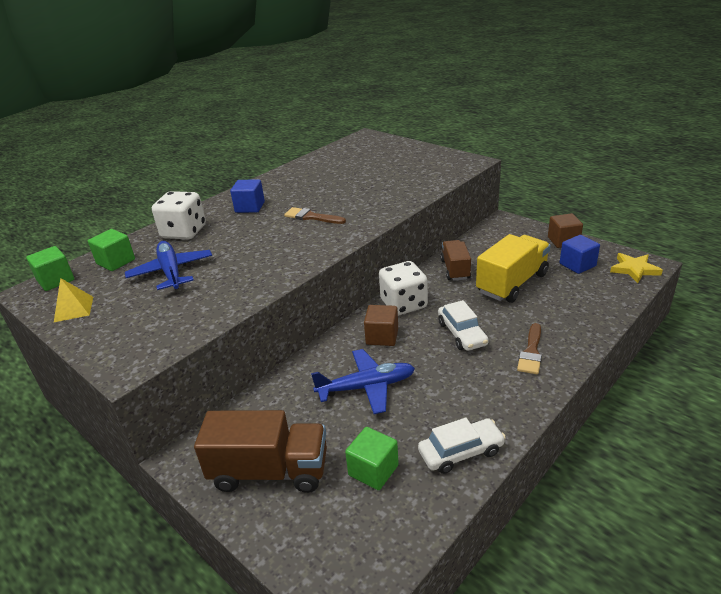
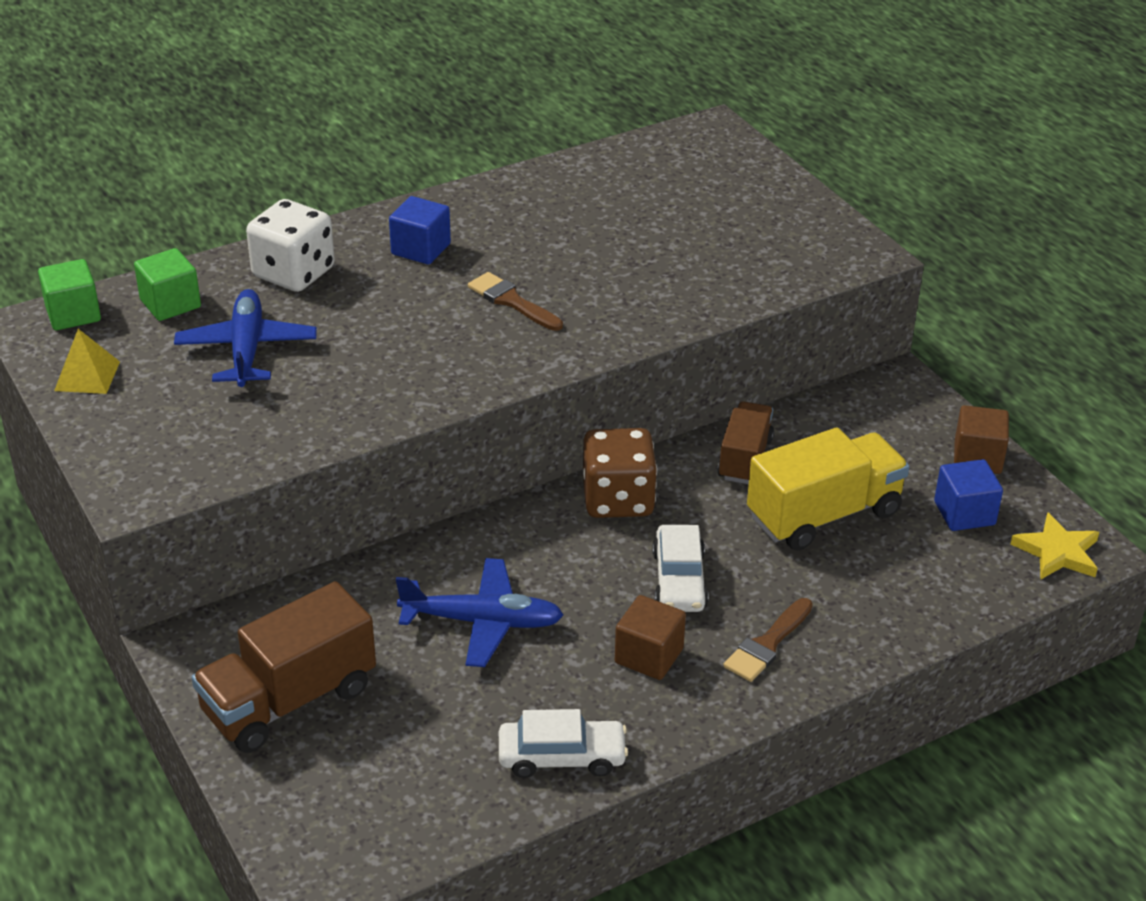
camera: 15 degrees right, 5 degrees up
(270, 471) = (289, 700): brown truck -> brown truck turned 120 degrees clockwise
(373, 470) = (428, 743): green cube -> none
(382, 336) = (550, 547): brown cube -> brown cube (649, 656)
(403, 304) = (618, 499): white dice -> brown dice

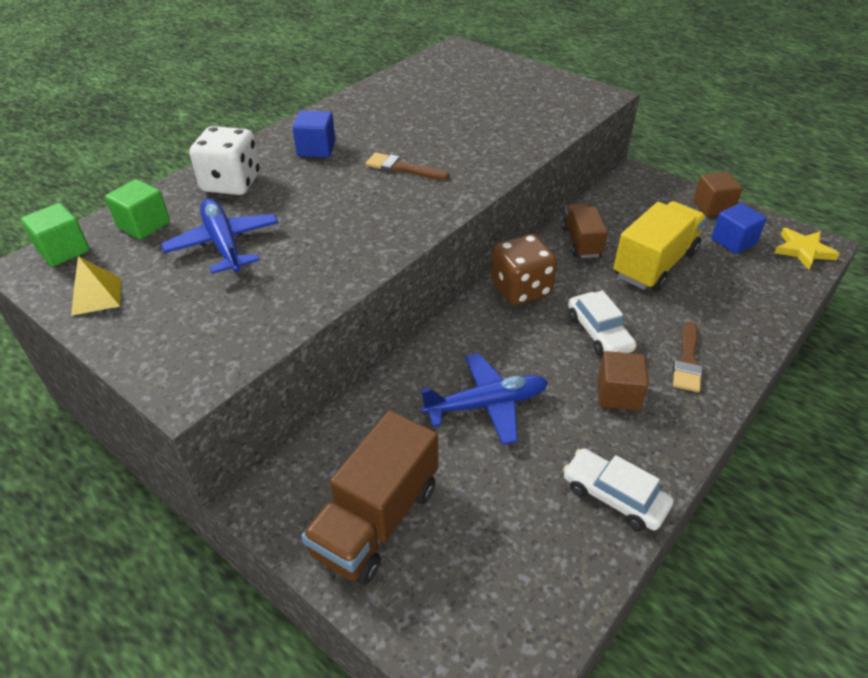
camera: 20 degrees left, 5 degrees up
(562, 757) = (614, 496): white car -> white car turned 120 degrees counterclockwise

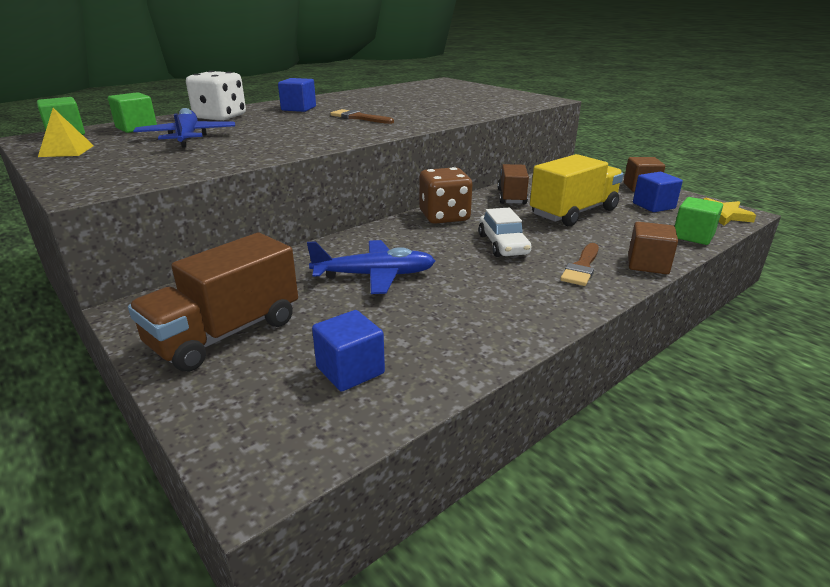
camera: 10 degrees right, 15 degrees down
(520, 552) = (350, 370): none -> blue cube
(614, 496) = (467, 343): white car -> none
(618, 394) = (504, 280): brown cube -> brown cube (647, 264)
(782, 292) = (693, 236): none -> green cube

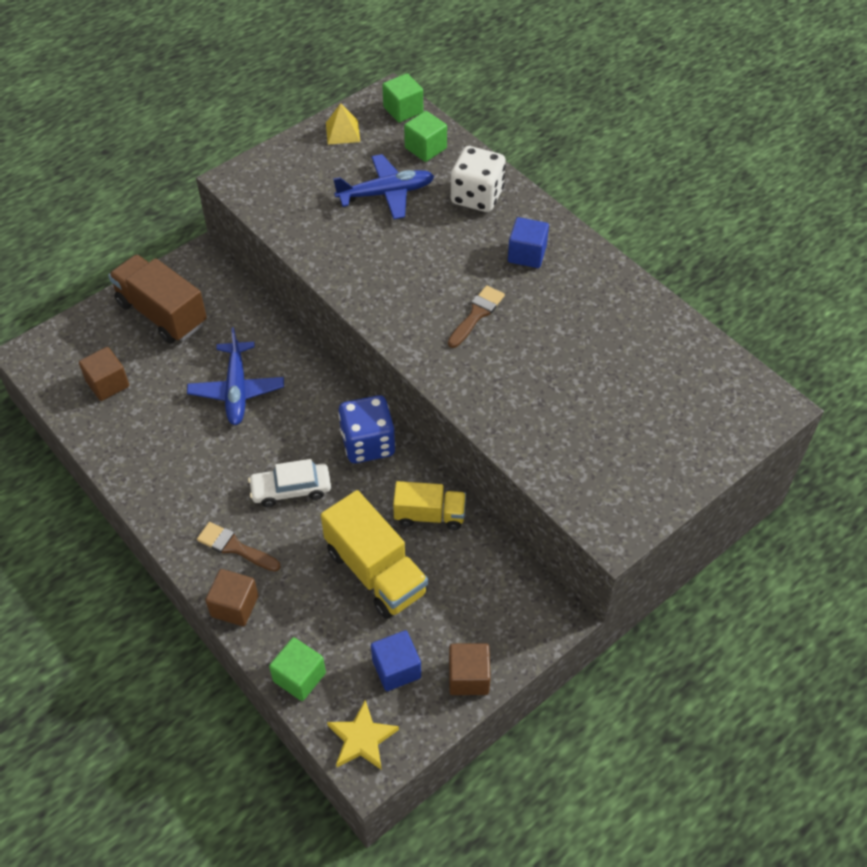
camera: 90 degrees right, 25 degrees up
(350, 370) = (108, 384): blue cube -> brown cube
(444, 216) = (368, 444): brown dice -> blue dice
(511, 197) = (429, 515): brown truck -> yellow truck

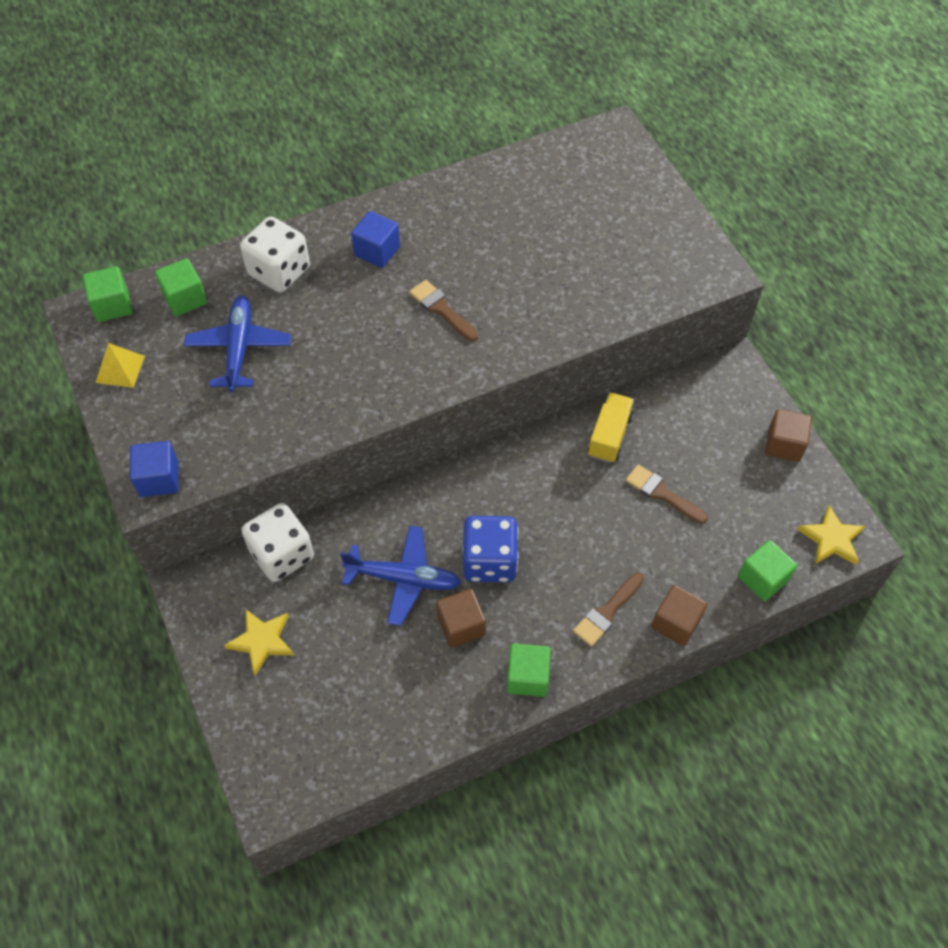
camera: 75 degrees left, 5 degrees up
(108, 384) = (349, 714): brown cube -> brown cube (461, 626)
(160, 498) = (527, 677): none -> green cube
(162, 313) = (262, 641): brown truck -> yellow star
(242, 305) = (282, 554): none -> white dice
(291, 489) = (549, 548): white car -> none
(368, 444) = (511, 470): blue dice -> blue dice (489, 561)
(376, 571) = (662, 493): yellow truck -> brown brush
(396, 669) = (767, 498): blue cube -> blue cube (159, 479)

